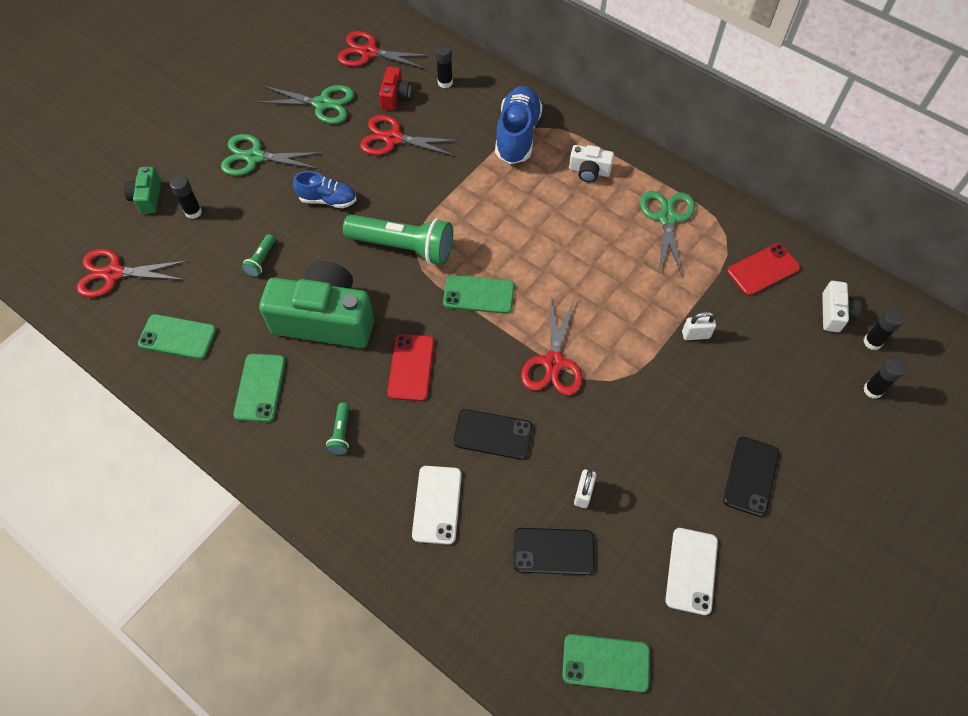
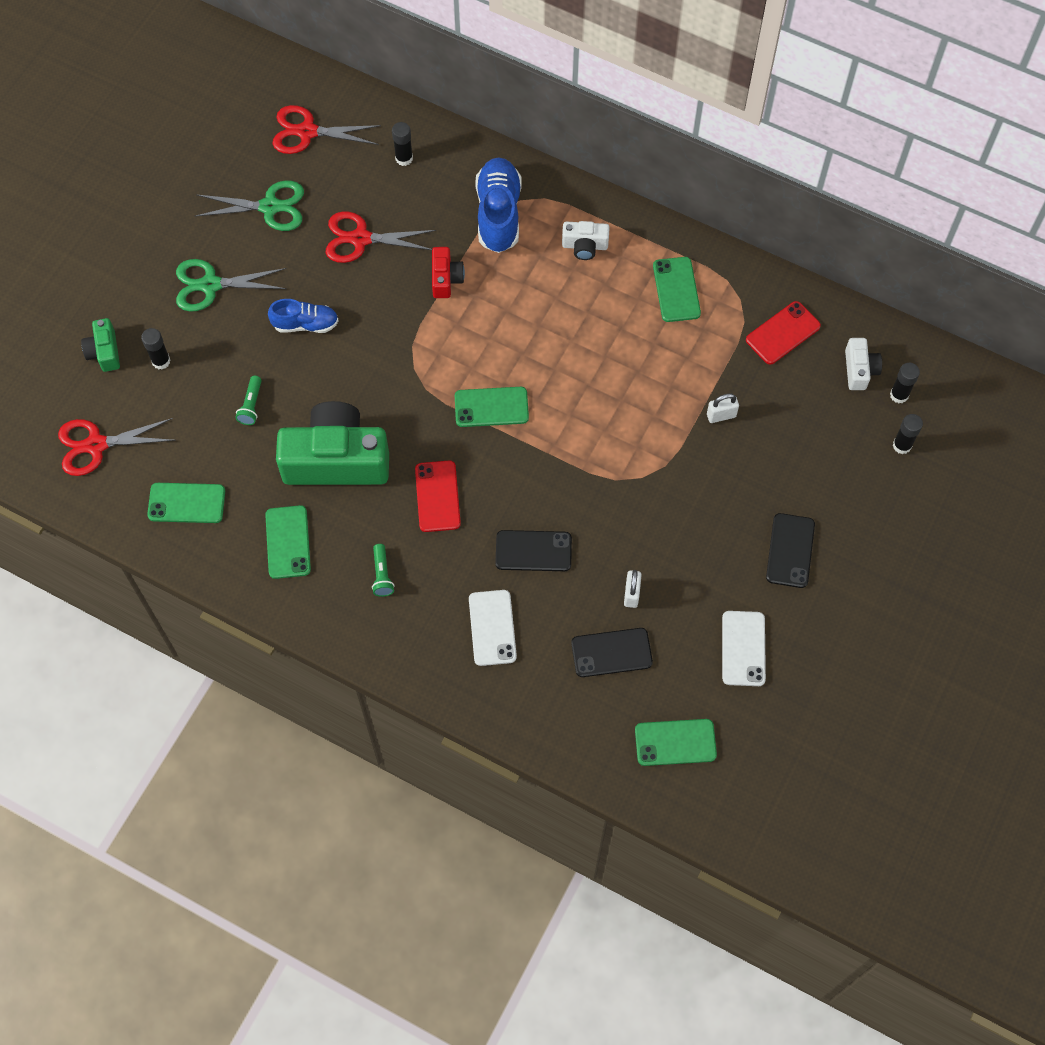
camera: 10 degrees left, 5 degrees up
(395, 97) = (351, 185): red camera -> red camera (446, 279)
(404, 247) = (401, 366): green flashlight -> none
(553, 363) = (581, 468): red scissors -> none
(667, 218) = (676, 289): green scissors -> green phone

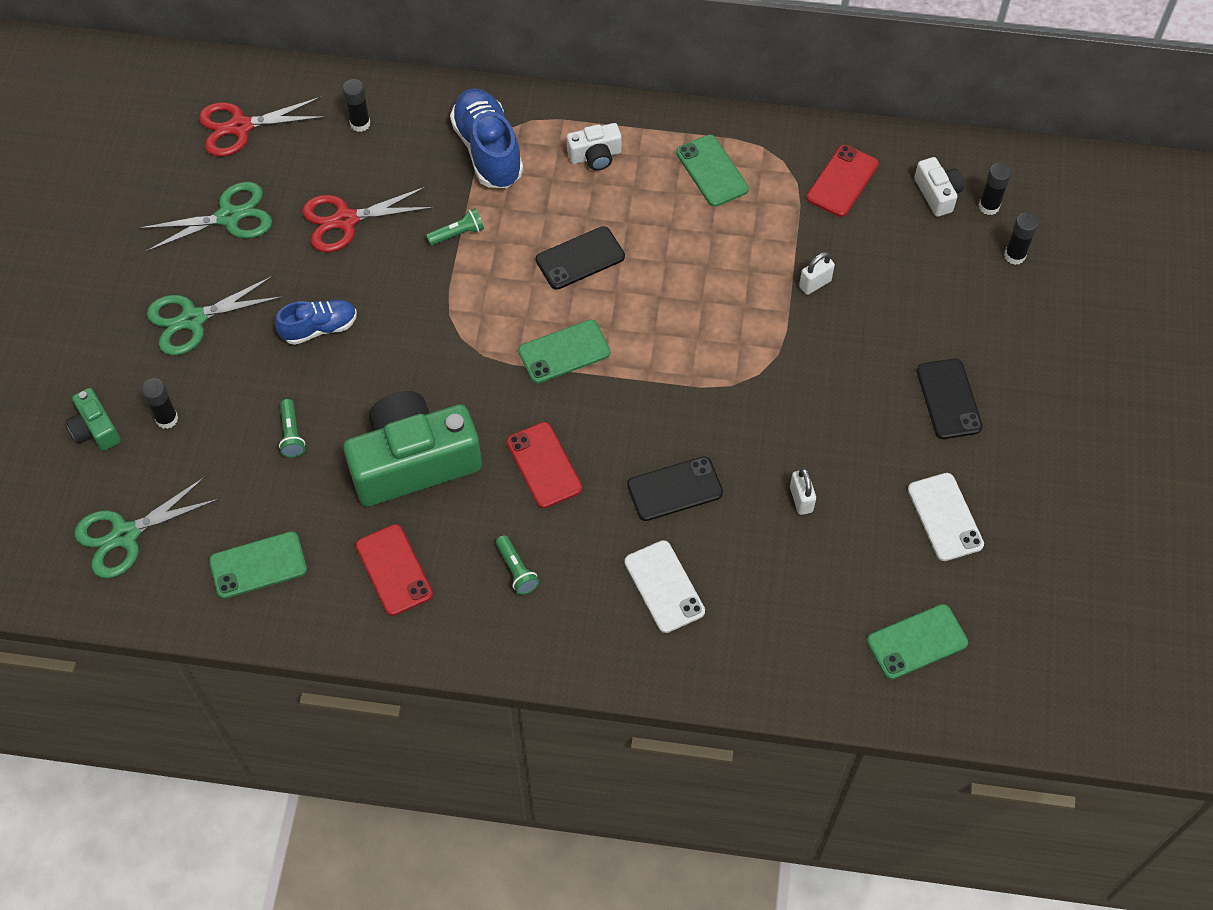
camera: 20 degrees left, 5 degrees down
(96, 445) = (125, 535): red scissors -> green scissors
(288, 542) = (394, 570): green phone -> red phone
(446, 279) = (458, 234): red camera -> green flashlight
(611, 653) = (806, 569): black phone -> black phone (580, 258)

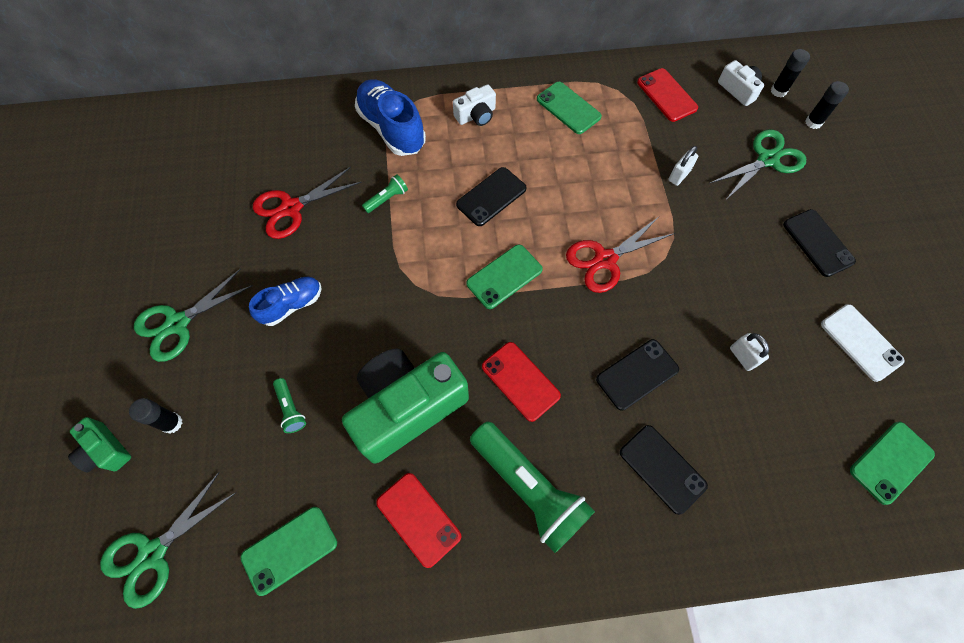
camera: 15 degrees left, 5 degrees up
(229, 217) = (191, 227): green scissors -> green scissors (767, 159)
(240, 127) = (185, 152): red scissors -> red scissors (605, 260)
(360, 123) = (284, 129): black glue stick -> none
(516, 570) = (529, 488): green flashlight -> green flashlight, size x2.31
(664, 586) = (662, 468): white phone -> black phone
(842, 181) = (666, 95): red phone -> red phone turned 45 degrees counterclockwise

